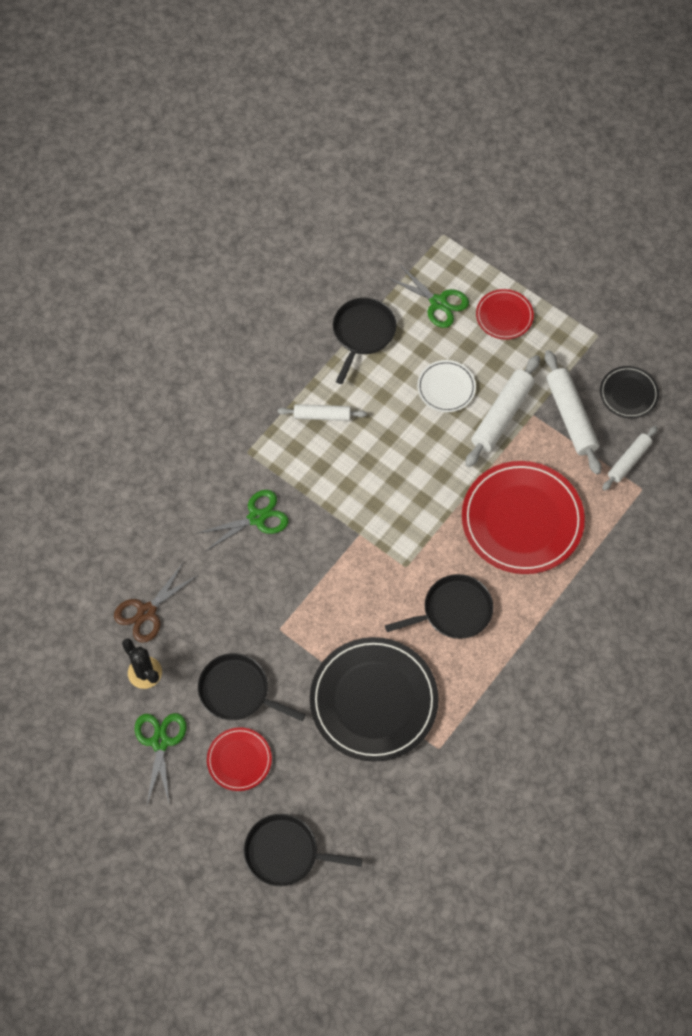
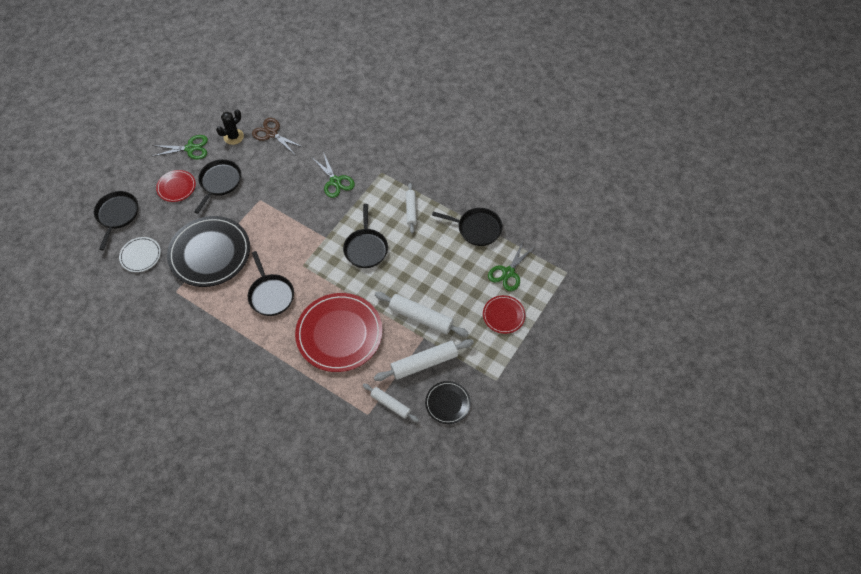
camera: 85 degrees right, 5 degrees down
(383, 479) = (366, 248): none -> black pan
(446, 387) = (440, 281): white plate -> white plate (140, 255)

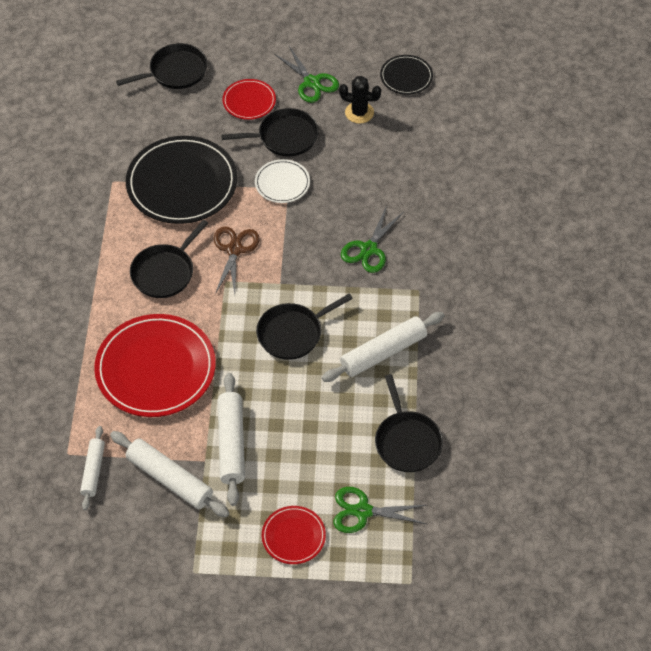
camera: 60 degrees right, 5 degrees down
(140, 255) = (137, 123): white plate -> white plate (282, 183)
(272, 134) = (392, 146): brown scissors -> brown scissors (234, 250)
(411, 210) = (383, 353): white rolling pin -> white rolling pin, size x1.61
(447, 403) = (130, 532): black plate -> black plate (406, 77)

